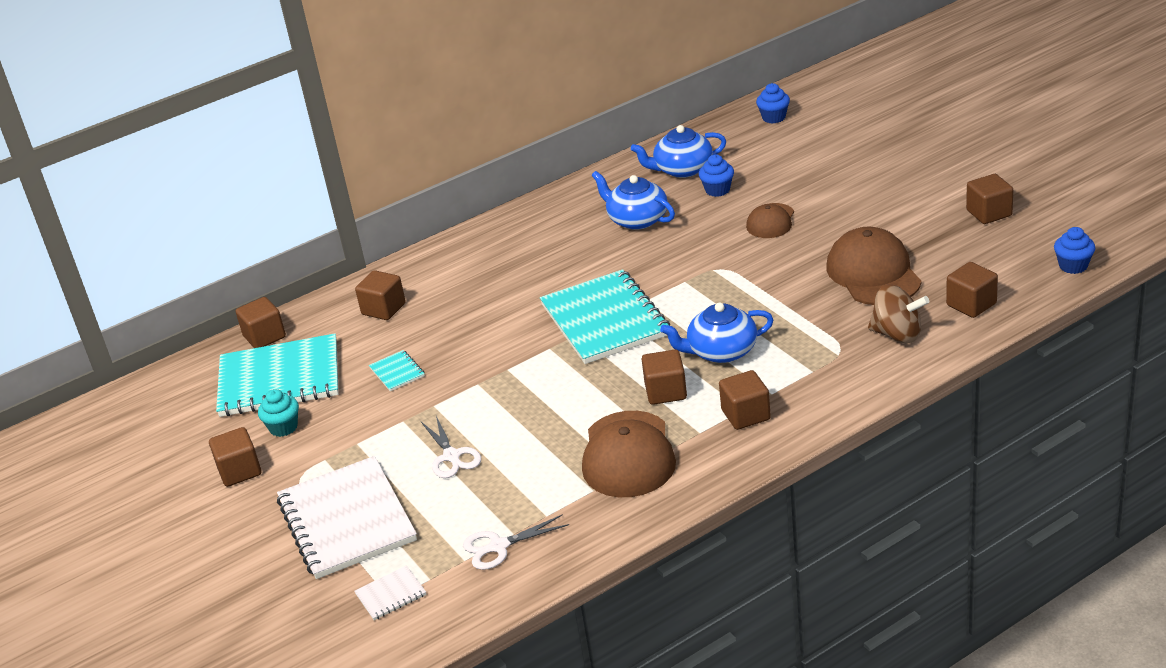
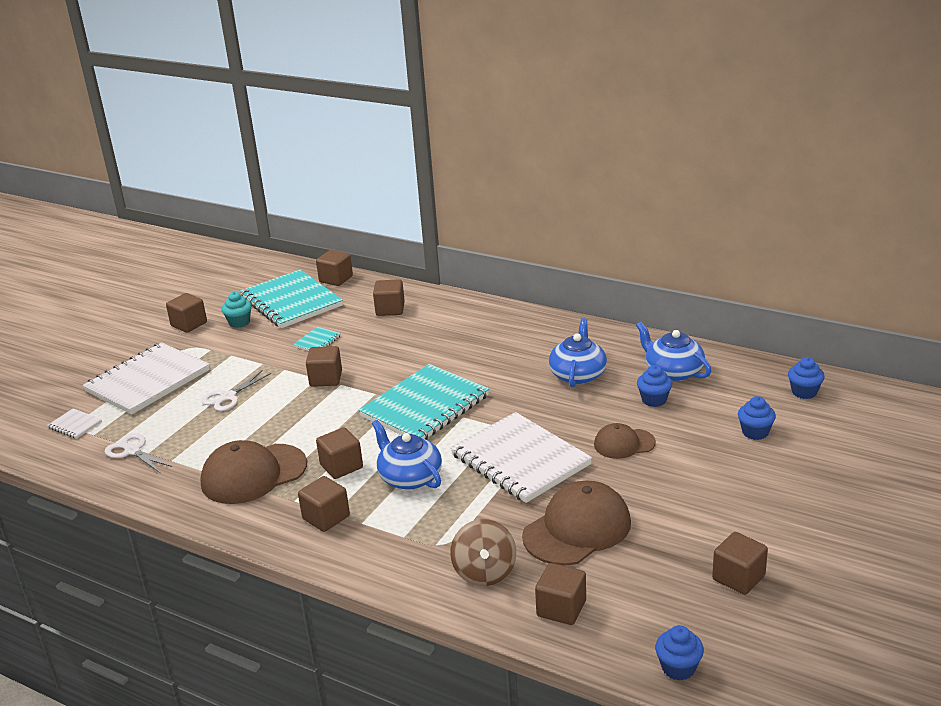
camera: 60 degrees right, 5 degrees down
(486, 377) = (326, 379): none -> brown cube
(747, 281) = (520, 460): none -> white notebook
(810, 155) = (755, 432): none -> blue cupcake

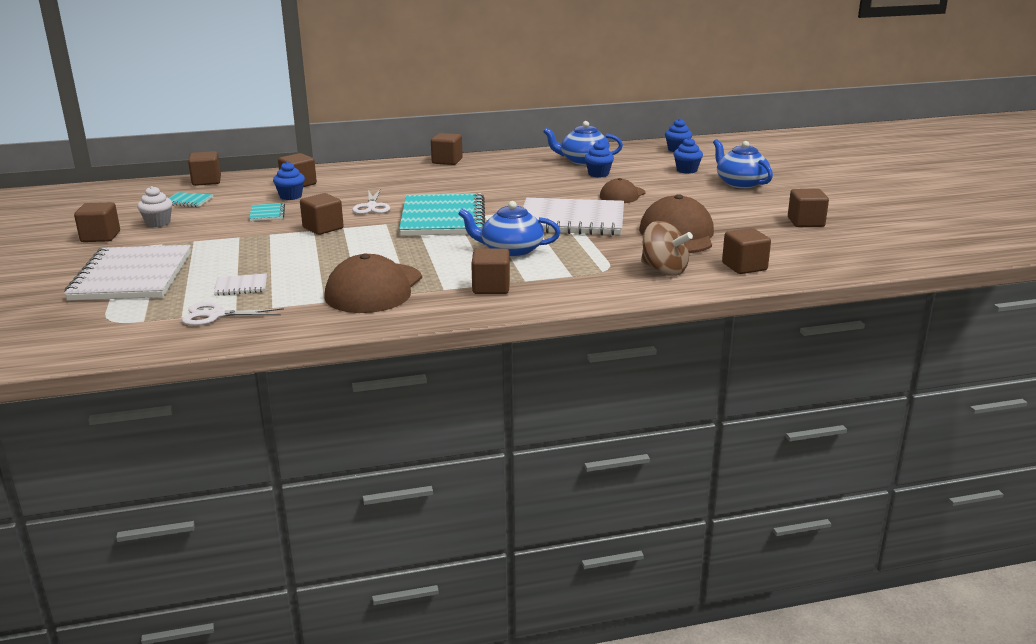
camera: 45 degrees left, 5 degrees down
(75, 425) = (105, 322): white notebook -> white notebook (241, 286)
(228, 397) = (247, 261): white scissors -> white scissors (372, 206)
(239, 322) = (158, 223): turquoise cupcake -> white cupcake
(291, 302) = (188, 201): turquoise notebook -> turquoise notebook, size x0.41
(341, 466) = (443, 262): brown cube -> brown cube (447, 161)
(578, 374) = (523, 177): blue teapot -> blue teapot (740, 183)
(678, 668) = (856, 263): blue cupcake -> blue cupcake (290, 196)

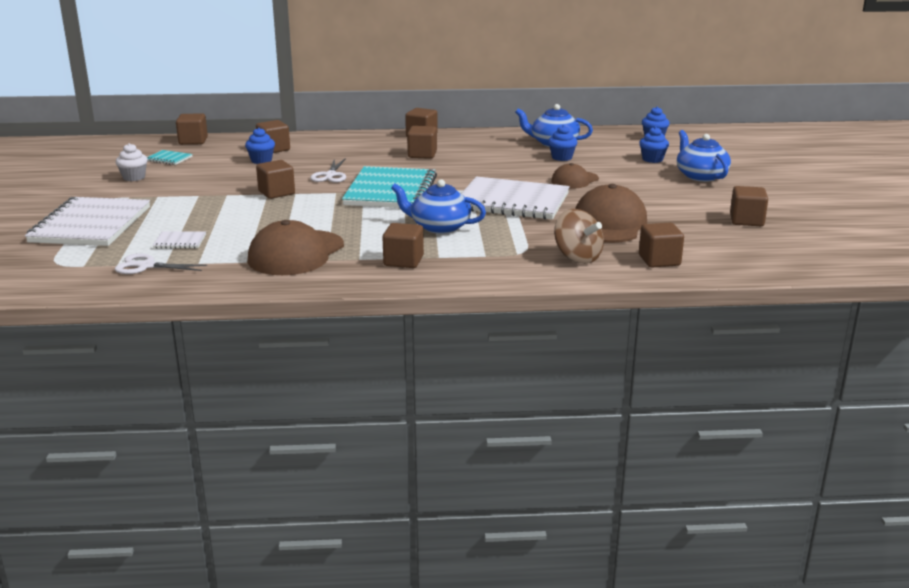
camera: 10 degrees right, 0 degrees up
(100, 237) = (80, 187): brown cube -> brown cube (422, 154)
(267, 213) = (233, 175): turquoise notebook -> none

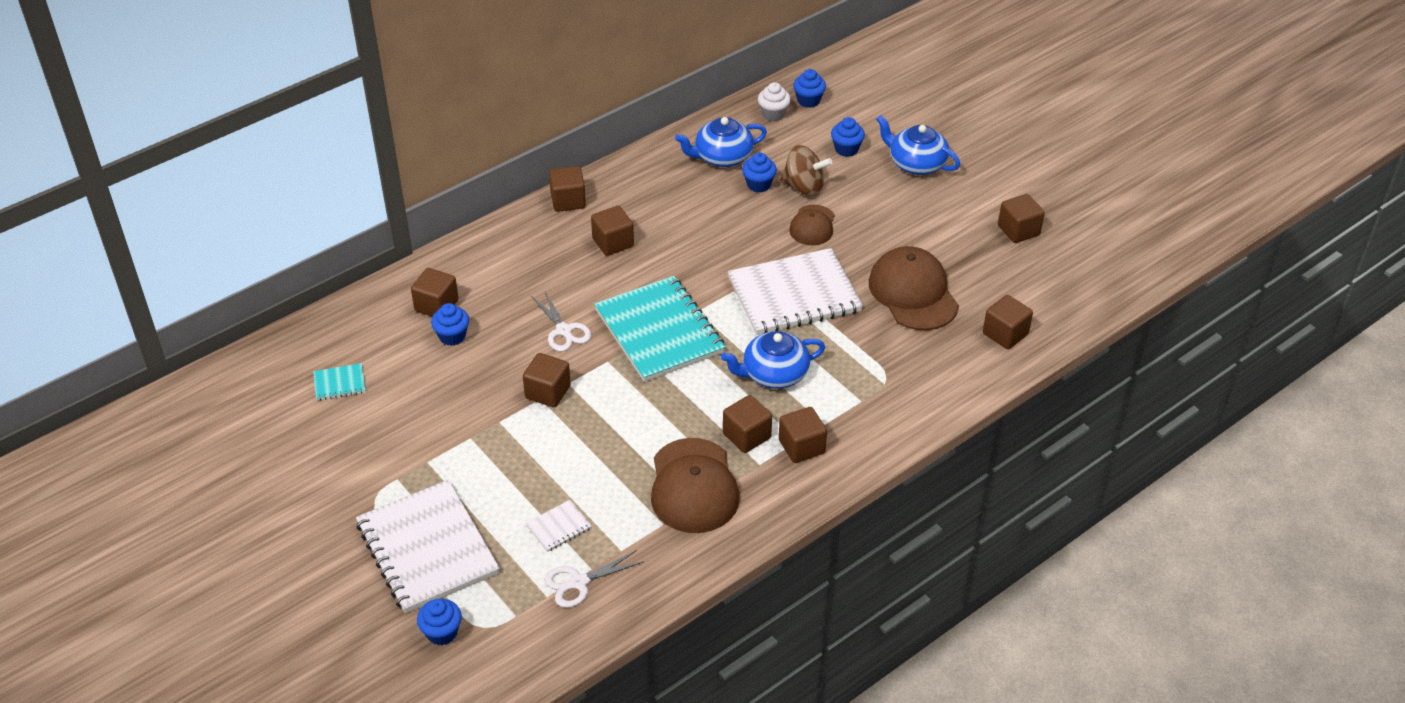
camera: 35 degrees left, 20 degrees up
(30, 257) = (442, 632): none -> blue cupcake
(134, 177) = (351, 440): white cupcake -> white cupcake (773, 114)
(193, 141) = (317, 332): brown cube -> brown cube (746, 436)
(577, 257) = (938, 364): brown spinning top -> brown spinning top (804, 187)

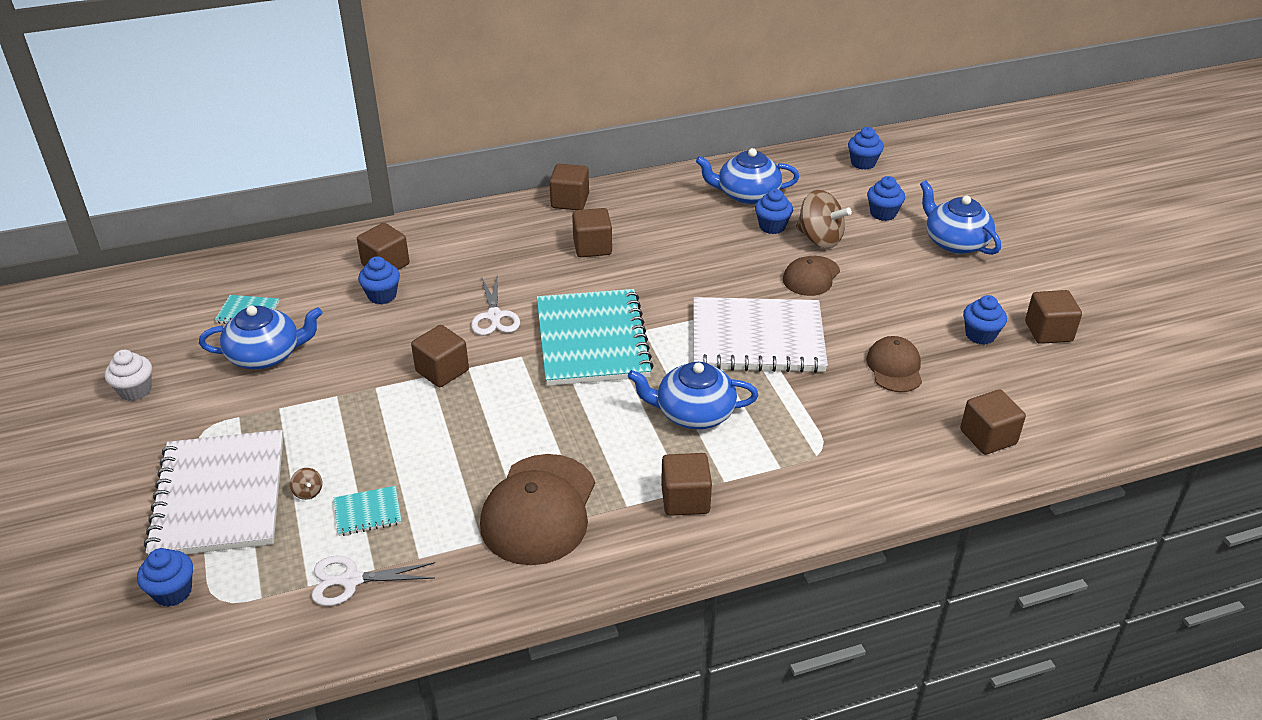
camera: 20 degrees right, 5 degrees down
(384, 418) = (266, 355): none -> blue teapot
(499, 525) = (308, 492): none -> brown spinning top
(559, 527) = (368, 512): white notebook -> turquoise notebook
(746, 436) = (628, 471): brown cube -> none
(773, 114) = (820, 167): white cupcake -> white cupcake (135, 390)
(913, 293) = (894, 367): brown cap -> brown cap, size x0.58
(968, 247) = (980, 335): none -> blue cupcake

